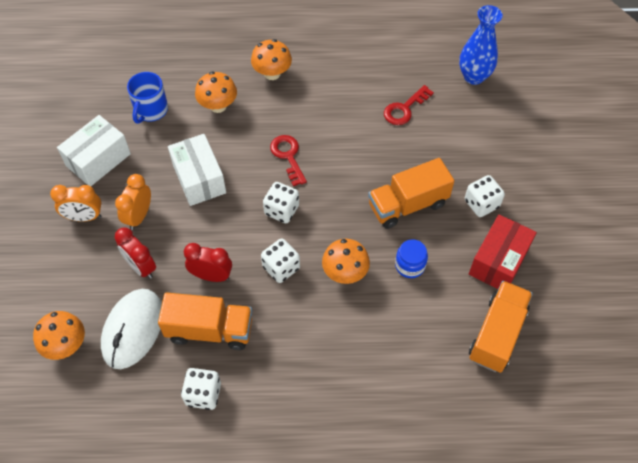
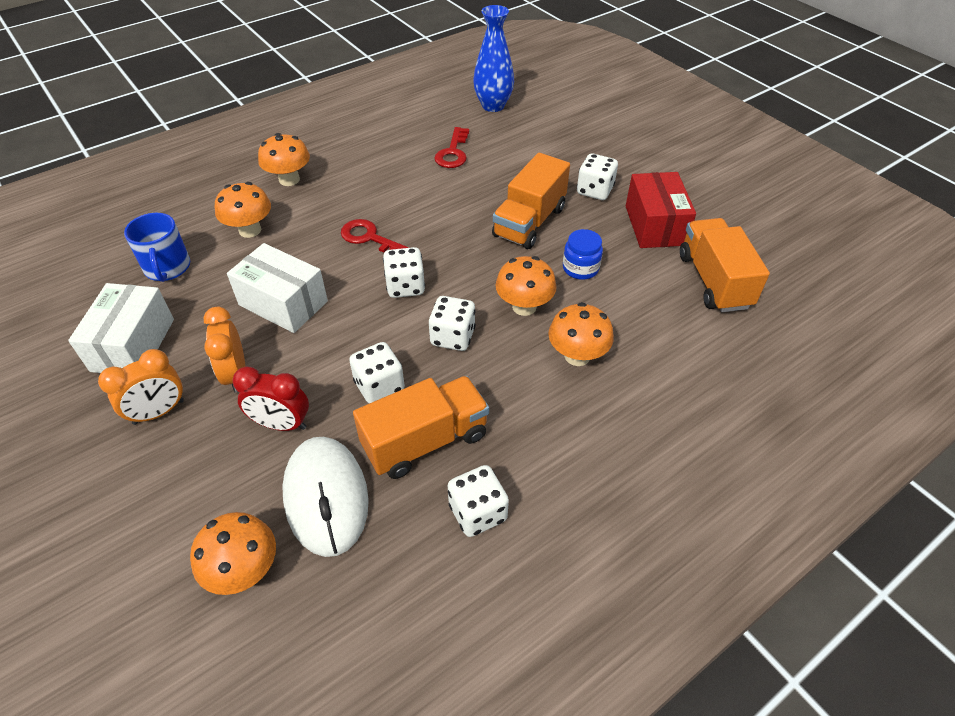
camera: 35 degrees left, 10 degrees down
(211, 276) = (379, 386): red clock -> white dice
(347, 331) = (577, 356): none -> orange mushroom

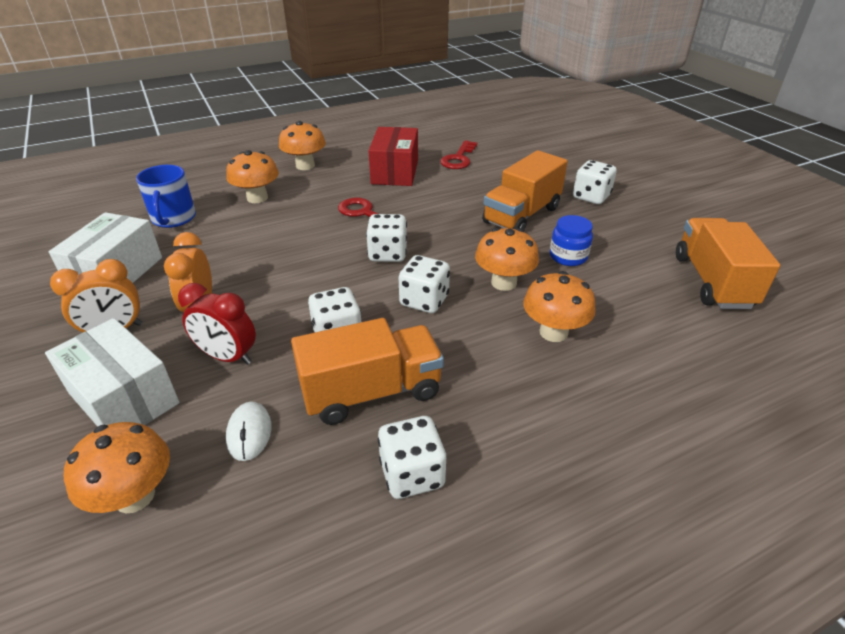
camera: 10 degrees right, 10 degrees down
(283, 303) = (267, 255): white box -> white box (123, 398)
(326, 497) = (249, 433): white mouse -> white mouse, size x0.47
(493, 106) = (503, 129): blue vase -> none
(655, 225) = (650, 229): red box -> red box (395, 172)

